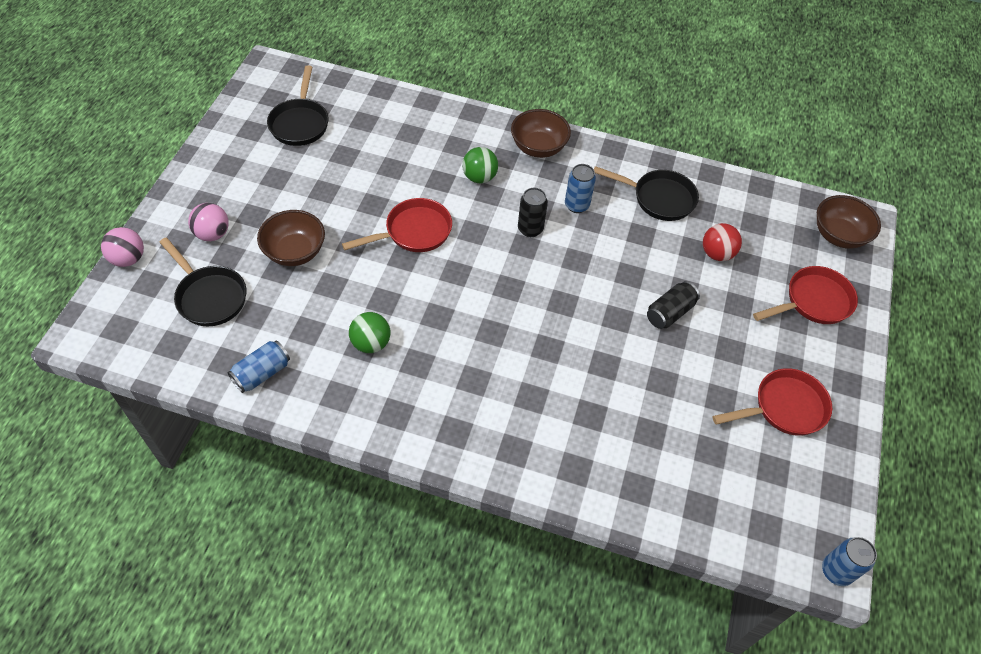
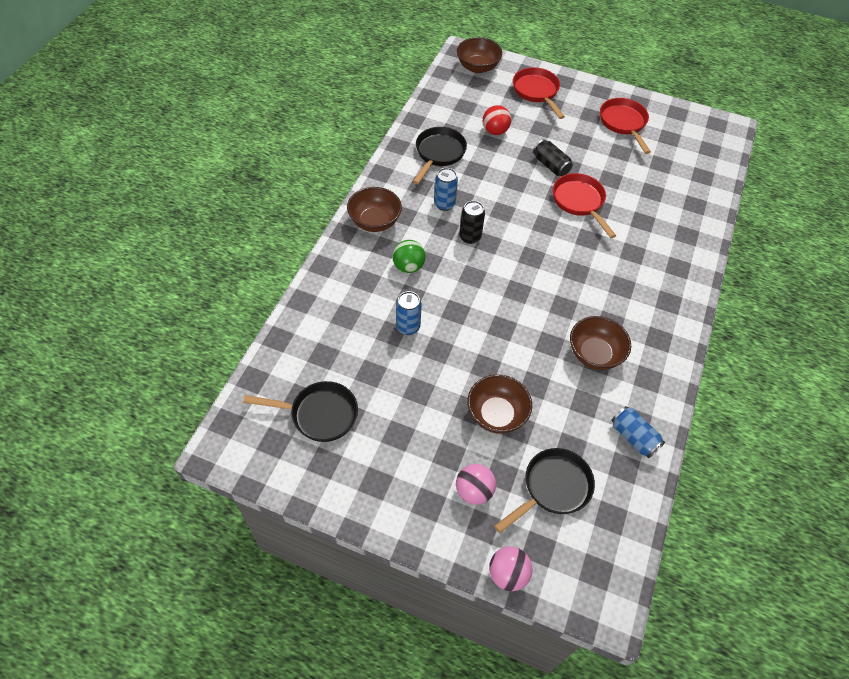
camera: 85 degrees left, 0 degrees up
(371, 343) = (594, 354): green ball -> brown bowl
(413, 232) = (472, 319): red pan -> red pan (579, 202)
(836, 571) = (731, 125): blue can -> blue can (408, 327)

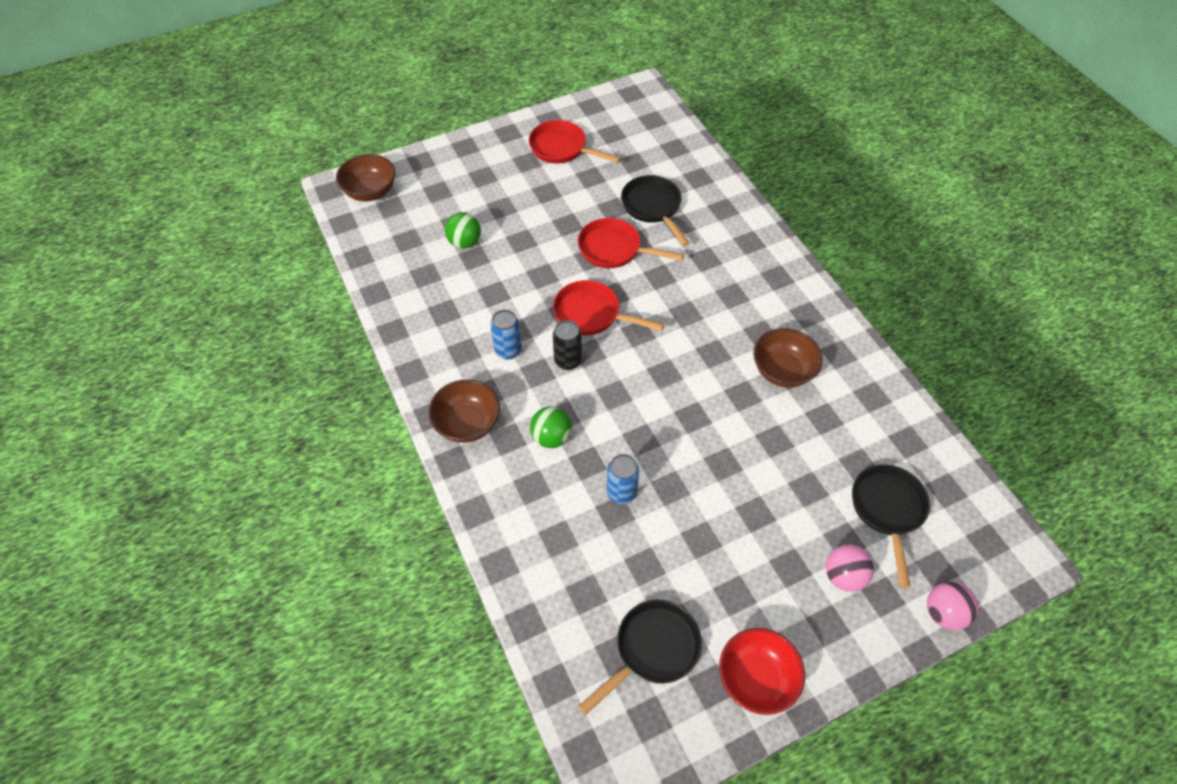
camera: 45 degrees left, 0 degrees up
(351, 485) = (756, 679): none -> red bowl
(438, 154) = (442, 306): black pan -> black pan (653, 208)
(495, 131) = (465, 242): red ball -> green ball
(496, 414) = (780, 495): brown bowl -> none
(537, 92) = (455, 175): red pan -> red pan (592, 314)
(550, 165) = (551, 236): black can -> none
(633, 437) = (885, 411): blue can -> none

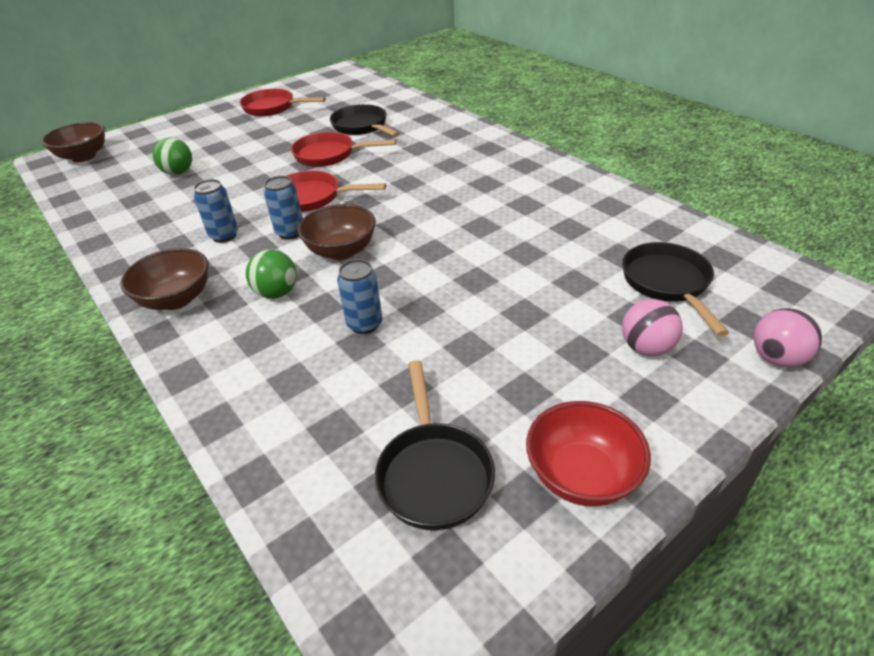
camera: 10 degrees left, 15 degrees down
(568, 361) = (290, 233): black can -> blue can
(652, 650) = (433, 473): black pan -> black pan turned 135 degrees clockwise
(782, 371) = (515, 203): brown bowl -> brown bowl (341, 251)

